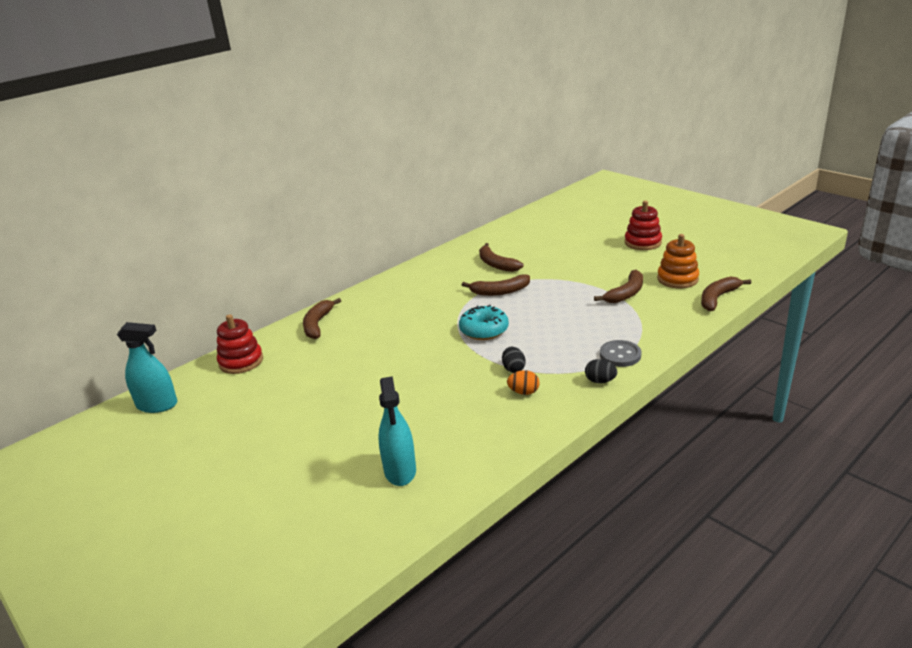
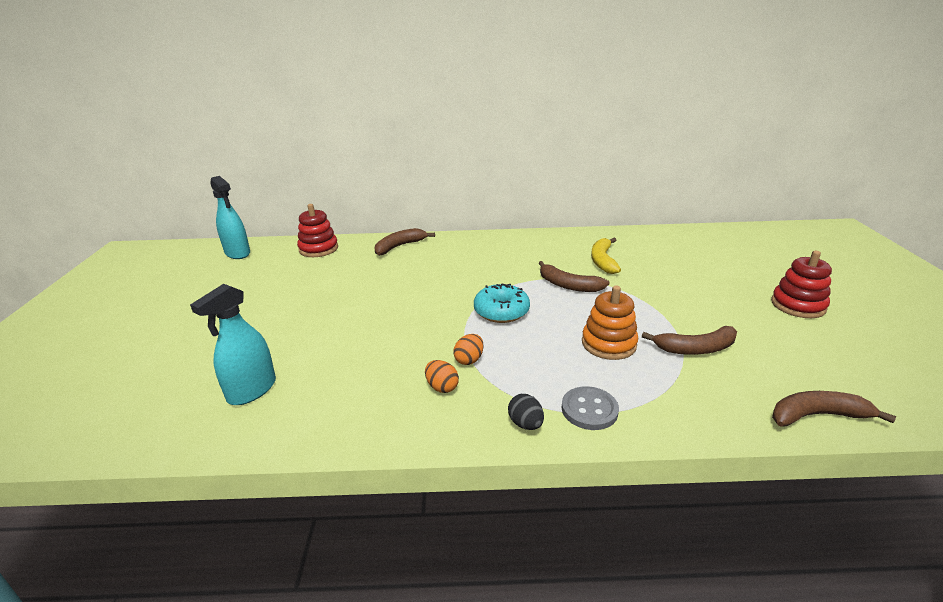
camera: 40 degrees right, 0 degrees up
(496, 264) = (603, 261): brown banana -> yellow banana
(513, 369) = (469, 360): black egg -> orange egg
(677, 279) = (788, 364): orange stacking toy -> orange stacking toy (608, 344)

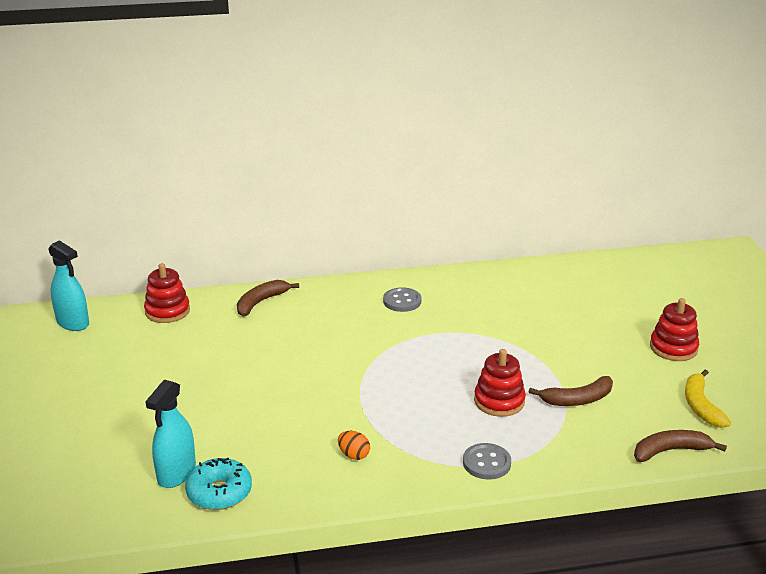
camera: 10 degrees left, 0 degrees up
(469, 360) = (372, 427): orange egg -> none
(501, 311) = (392, 375): turquoise donut -> turquoise donut (219, 492)
(524, 252) = (402, 301): none -> grey button
(525, 424) = (434, 480): black egg -> none
(568, 285) = (455, 340): brown banana -> none
(603, 261) = (487, 308): yellow banana -> yellow banana (701, 406)
(608, 344) = (499, 401): orange stacking toy -> red stacking toy

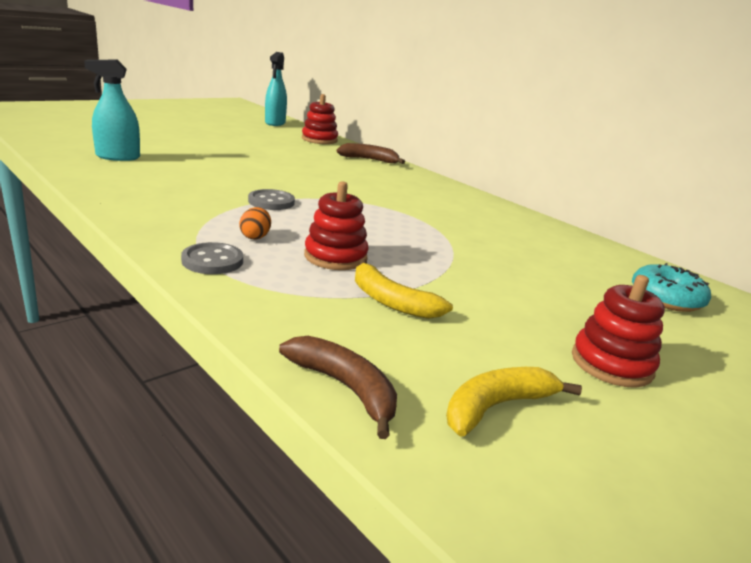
camera: 55 degrees right, 5 degrees down
(219, 492) = (99, 169): turquoise donut -> turquoise donut (666, 298)
(354, 455) = (182, 204): orange egg -> orange egg (255, 237)
(402, 301) = (448, 201): grey button -> grey button (271, 202)
(577, 399) = (391, 301): brown banana -> yellow banana

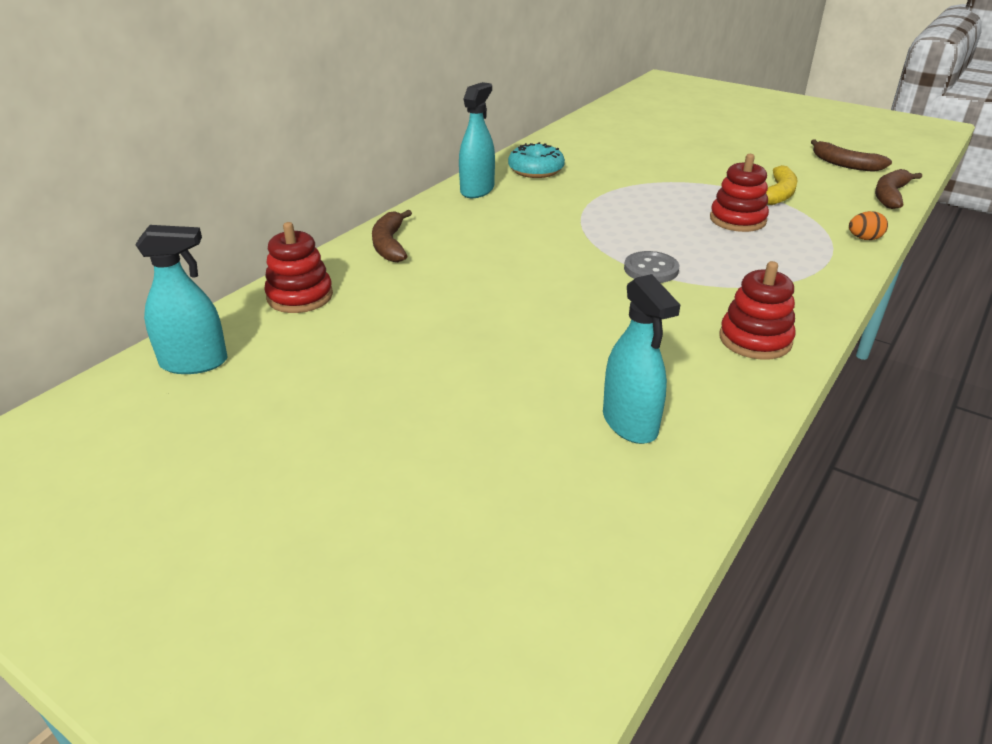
camera: 100 degrees left, 10 degrees up
(212, 261) = (822, 261): grey button -> none
(255, 237) = (750, 257): orange egg -> orange egg (864, 238)
(452, 191) = (477, 190): none -> turquoise spray bottle
(496, 407) = (844, 164): yellow banana -> brown banana
(611, 364) = (757, 141): red stacking toy -> red stacking toy (755, 340)
(666, 298) = (639, 123): turquoise donut -> turquoise donut (536, 170)

